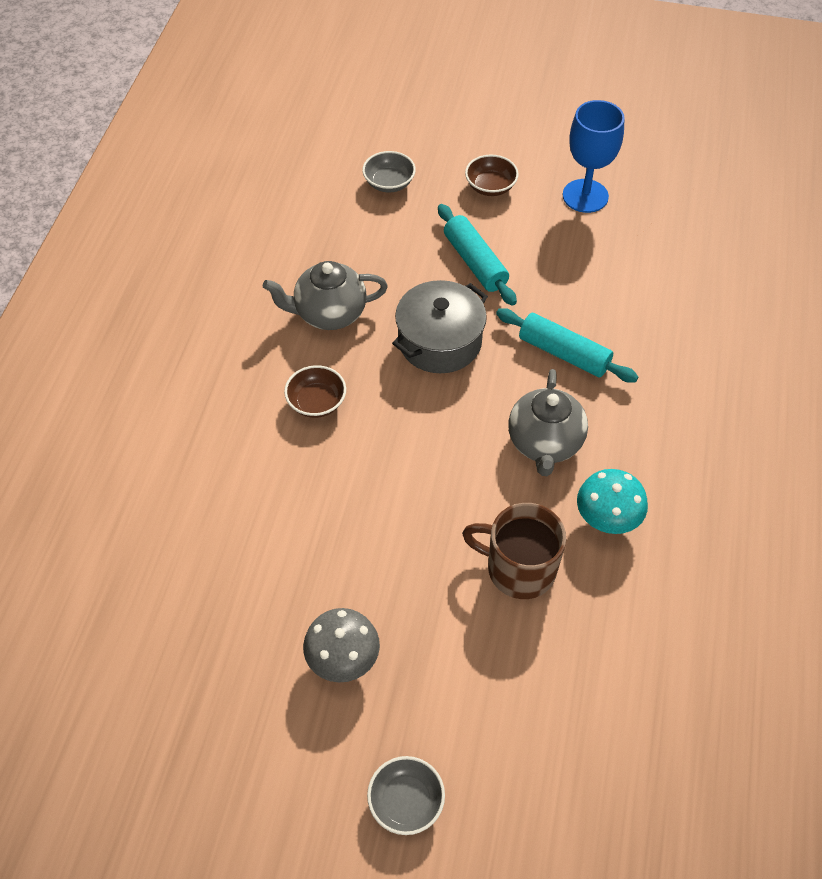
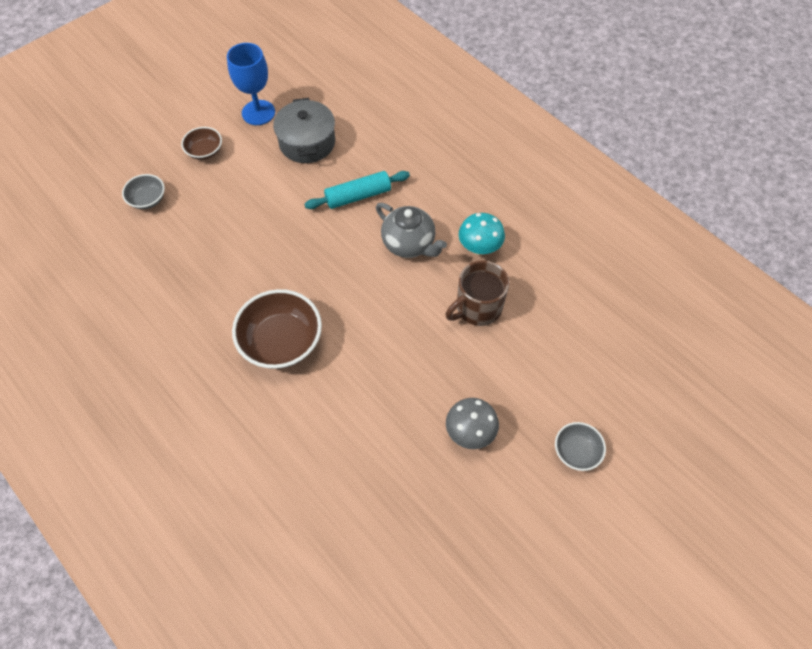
camera: 55 degrees left, 5 degrees up
(316, 402) = (281, 341): brown bowl -> brown bowl, size x1.87
(329, 314) = (220, 295): grey teapot -> none
(440, 341) = (295, 250): grey pot -> grey pot (307, 142)
(475, 262) = (254, 195): turquoise rolling pin -> none

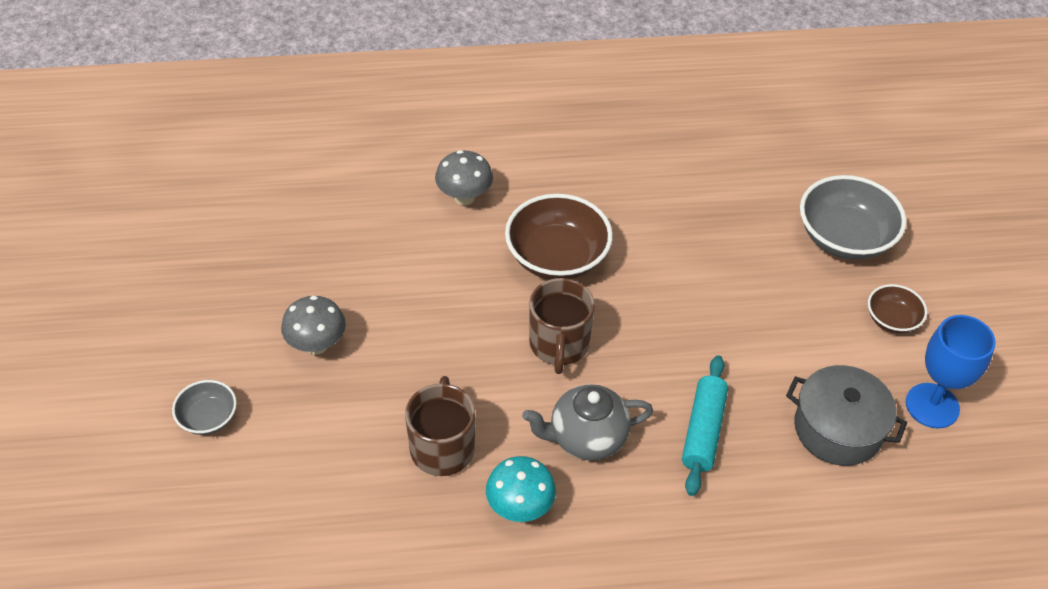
camera: 125 degrees right, 10 degrees down
(147, 199) = (844, 237): grey bowl -> grey bowl, size x1.87
(265, 438) = (464, 197): none -> grey mushroom
(354, 296) = (559, 345): none -> brown mug

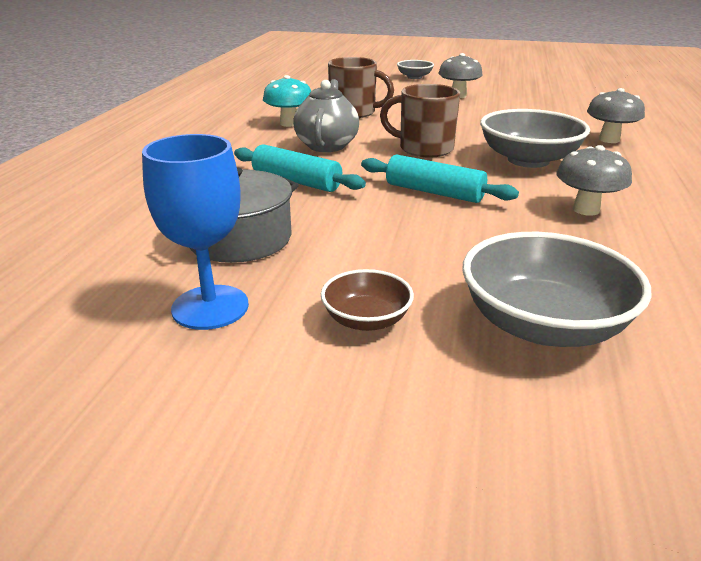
camera: 110 degrees right, 20 degrees down
(557, 257) = (528, 160): brown bowl -> grey bowl
(661, 217) = (586, 210): none -> grey mushroom
(675, 317) = (434, 192): none -> turquoise rolling pin

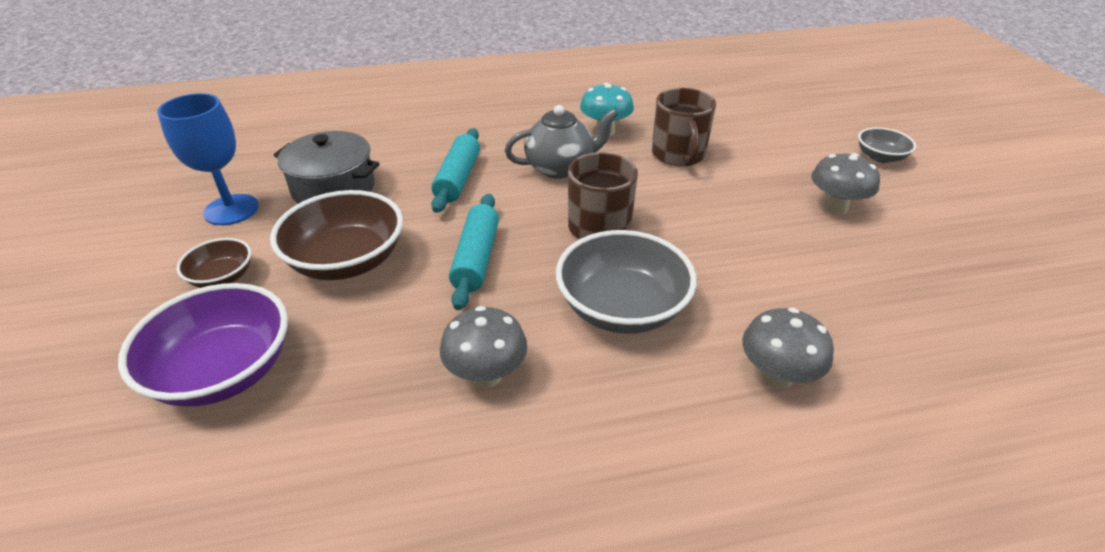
camera: 65 degrees right, 10 degrees up
(393, 245) = (347, 261): none -> brown bowl
(543, 325) = (224, 371): grey bowl -> purple bowl

